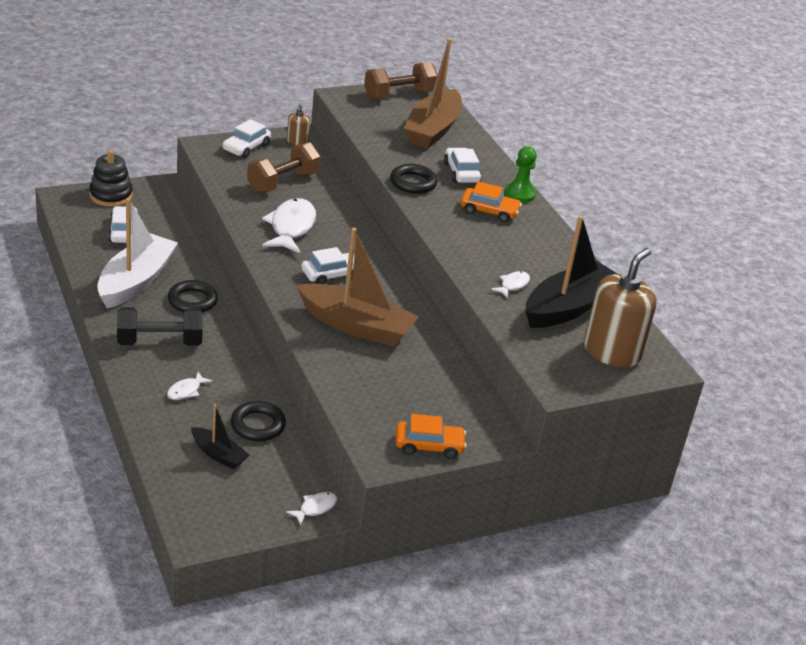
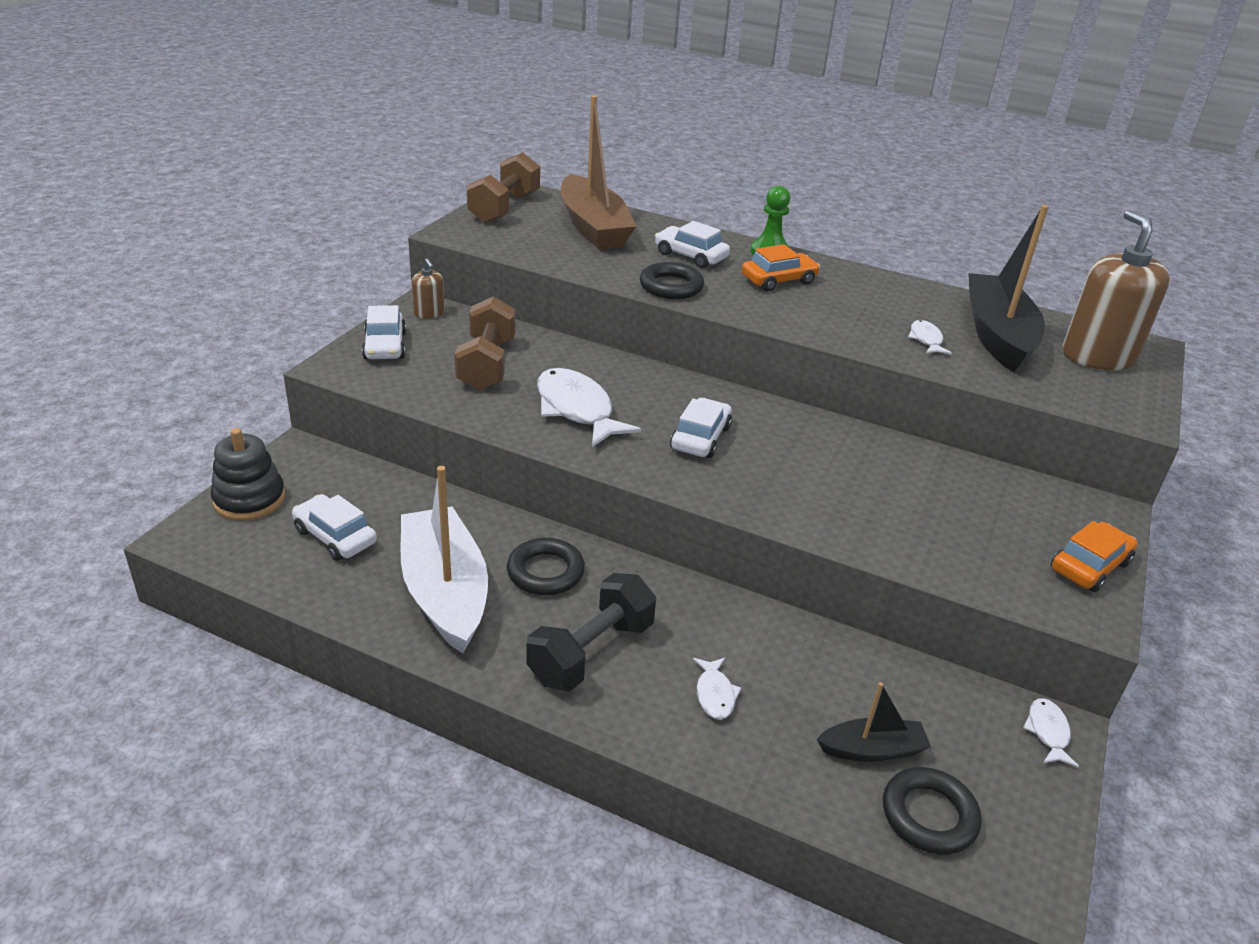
camera: 40 degrees left, 0 degrees up
(257, 425) = (845, 677): black ring -> black ring (929, 815)
(356, 326) = (815, 480): brown boat -> none

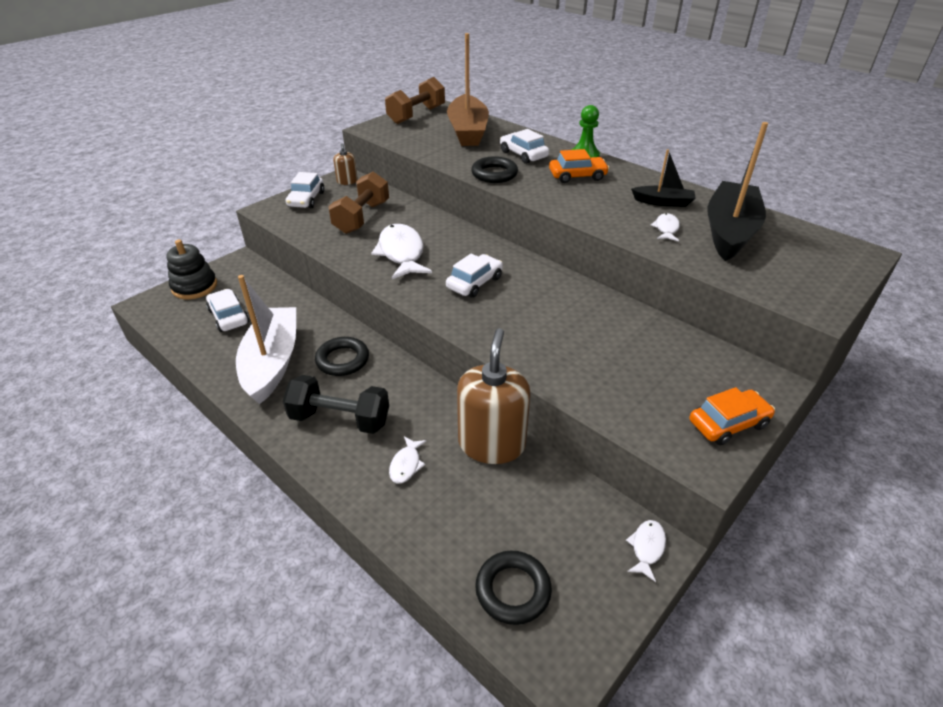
camera: 20 degrees right, 5 degrees up
(591, 652) = (340, 419): black dumbbell -> black dumbbell turned 45 degrees clockwise
(872, 750) = (497, 530): black boat -> black boat (663, 202)
(1098, 356) = (810, 256): brown soap dispenser -> brown soap dispenser (491, 444)

